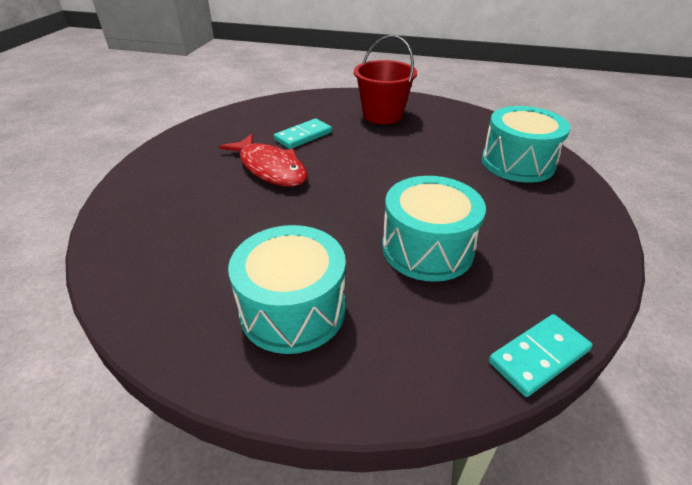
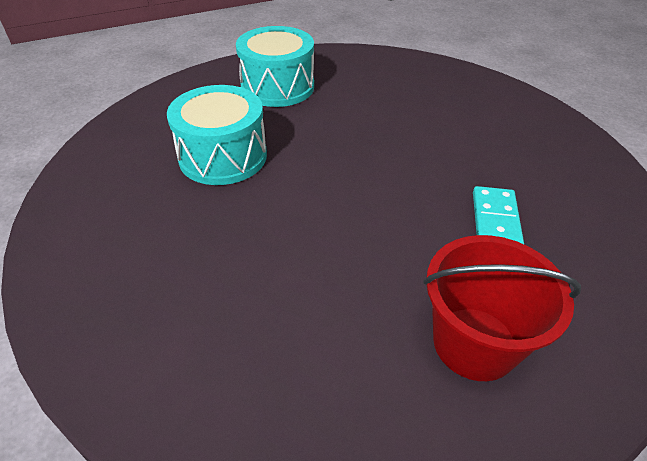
camera: 140 degrees right, 5 degrees up
(270, 168) = (448, 161): red fish -> none
(517, 163) = (179, 336): turquoise drum -> none
(538, 356) = (109, 126): turquoise domino -> none

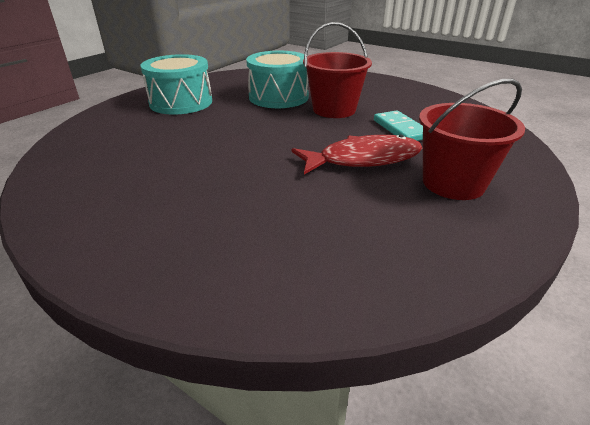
camera: 30 degrees left, 10 degrees down
(223, 156) = (178, 147): turquoise drum -> turquoise drum (278, 97)
(398, 254) = (363, 159): none -> red fish
(439, 156) = (334, 109): none -> red bucket

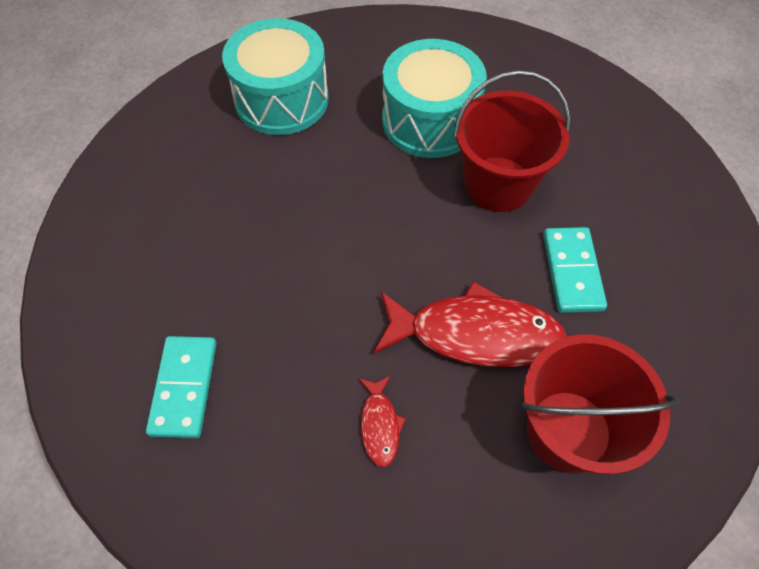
camera: 20 degrees right, 25 degrees up
(163, 222) = (184, 387): none -> turquoise domino
(329, 207) = (380, 425): none -> red fish

